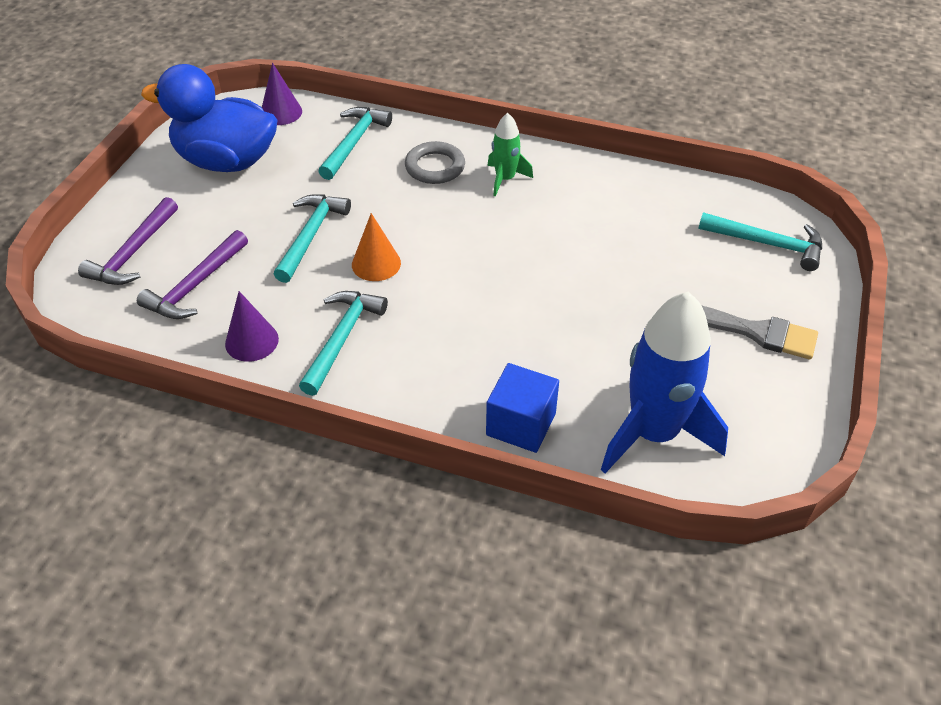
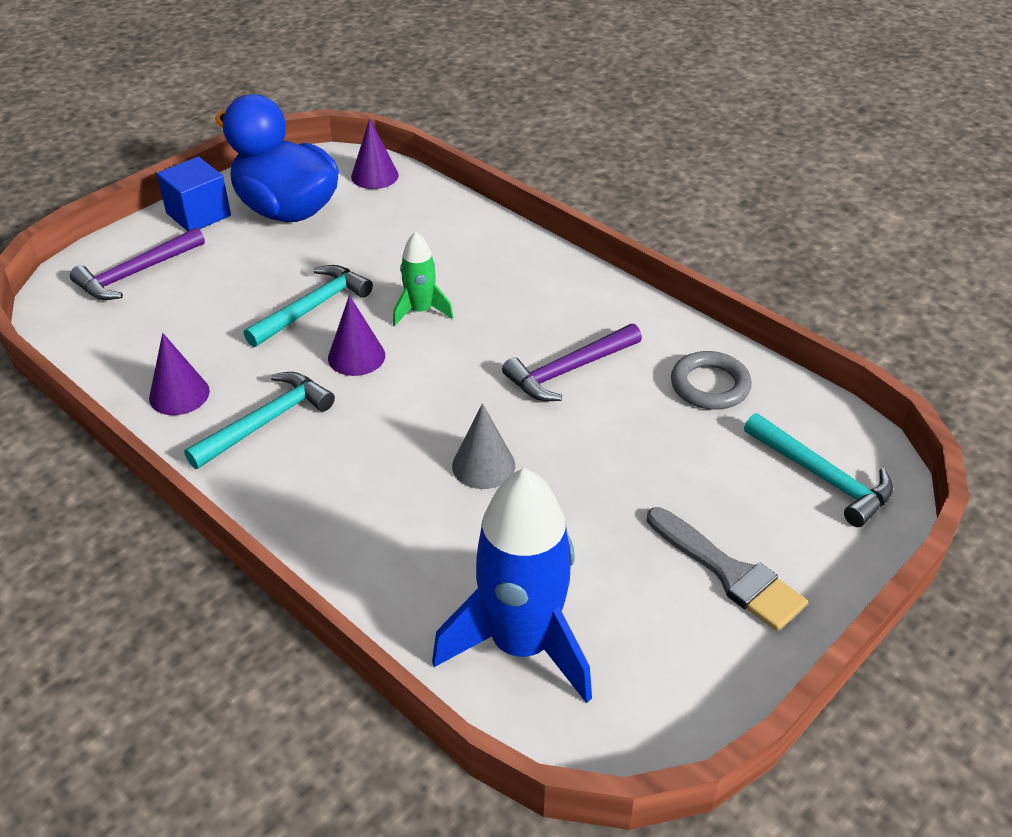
camera: 25 degrees right, 5 degrees down
(195, 285) = (168, 322): purple hammer -> purple hammer (568, 370)
(354, 142) = (426, 226): turquoise hammer -> none
(376, 263) = (356, 356): orange cone -> purple cone
(435, 167) = (491, 275): grey ring -> grey ring (710, 385)
(505, 179) = (558, 309): green rocket -> green rocket (420, 311)
(521, 424) = (382, 577): blue cube -> blue cube (198, 214)
(534, 315) = (483, 465): none -> grey cone

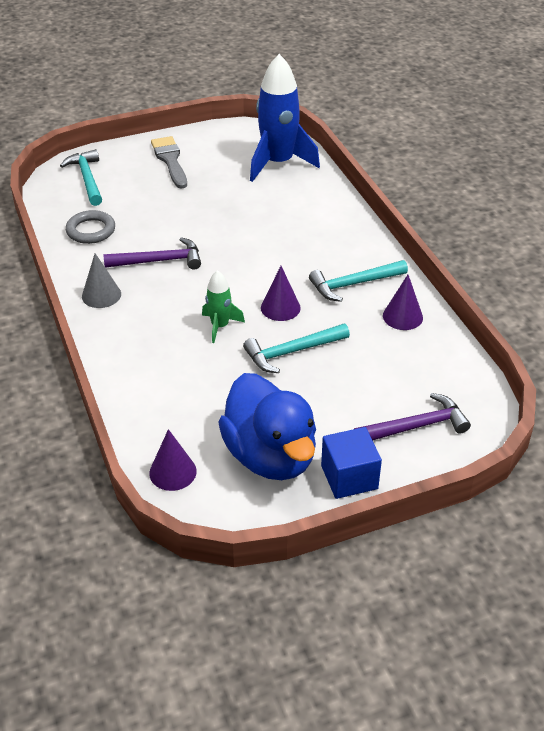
camera: 155 degrees left, 0 degrees up
(483, 465) = (246, 228): grey cone -> grey cone (101, 295)

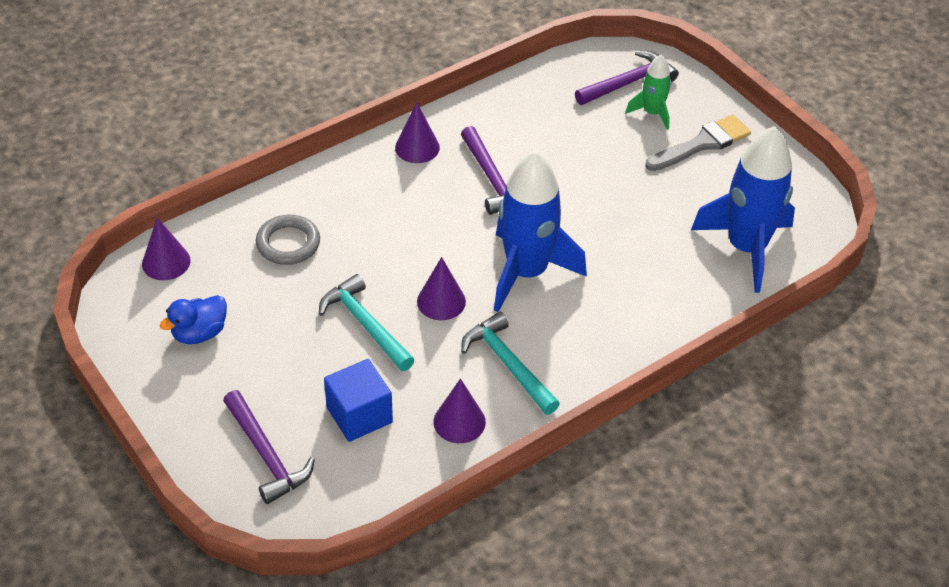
camera: 75 degrees right, 5 degrees up
(87, 178) = (629, 82): turquoise hammer -> purple hammer
(91, 230) = (528, 111): grey ring -> grey ring (288, 243)
(101, 295) = (417, 147): grey cone -> purple cone
(220, 326) = (392, 254): green rocket -> green rocket (652, 113)
(265, 260) = (526, 272): none -> blue rocket
(270, 456) = (199, 333): blue duck -> blue duck, size x0.48
(349, 477) = (179, 403): blue cube -> blue cube (359, 415)

